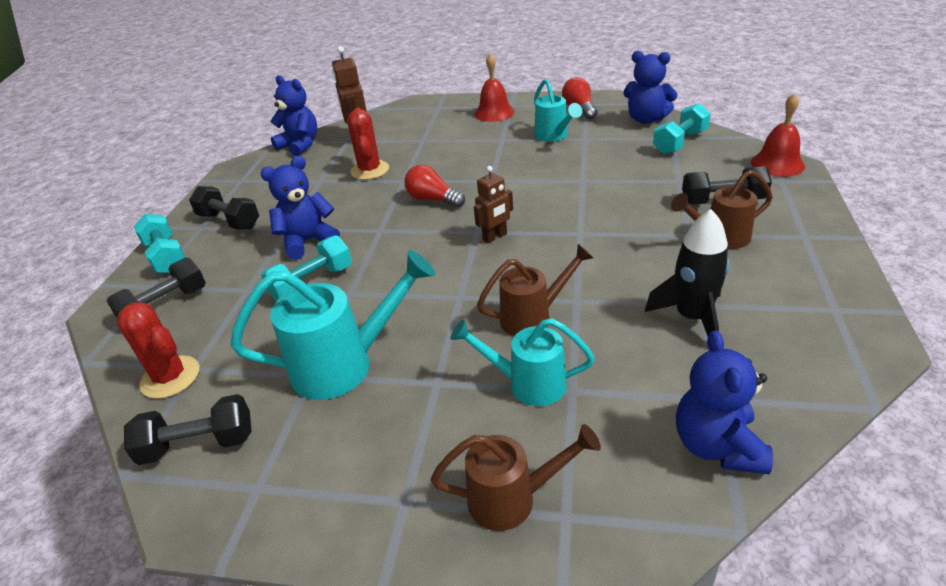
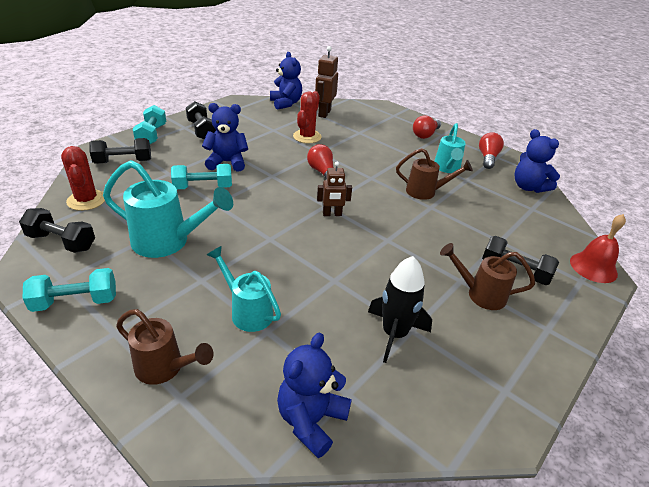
camera: 25 degrees right, 0 degrees up
(494, 113) = (425, 135): red bell -> red light bulb
(533, 317) = (296, 275): brown watering can -> brown watering can (426, 192)
(680, 142) = (534, 215): turquoise dumbbell -> turquoise dumbbell (75, 302)

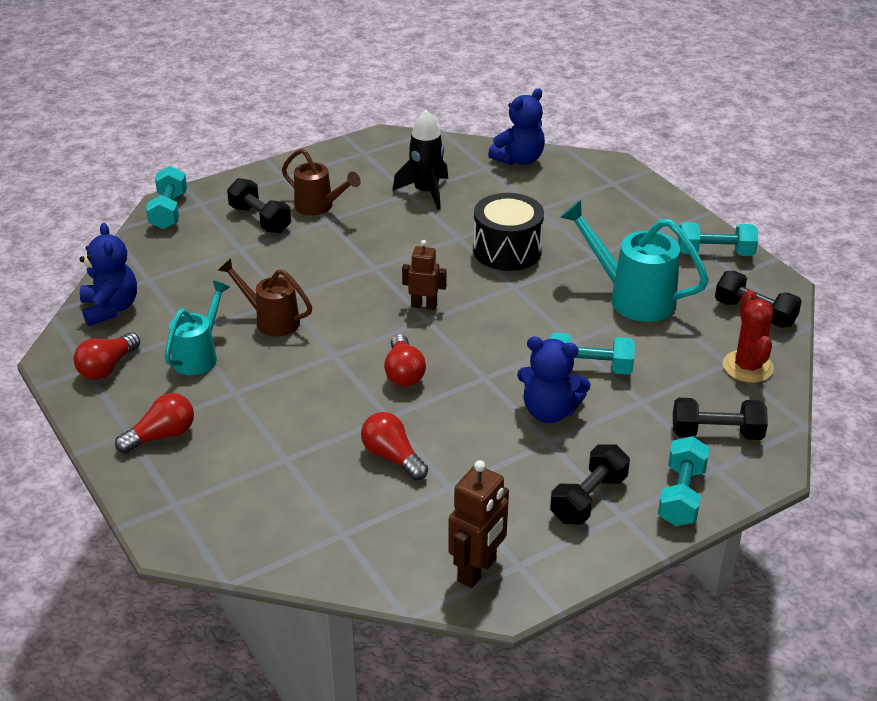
camera: 160 degrees left, 0 degrees up
(165, 368) = (626, 198): brown watering can -> none
(202, 130) = (588, 498): black dumbbell -> black dumbbell turned 45 degrees clockwise
(247, 311) = (553, 224): turquoise watering can -> none
(285, 272) = (507, 250): none -> black drum
(286, 103) = (392, 575): blue teddy bear -> none
(307, 137) = (392, 457): red cactus -> red light bulb
(324, 113) = (322, 527): brown robot -> brown robot (477, 570)
(593, 267) = (169, 211): red bell -> turquoise dumbbell

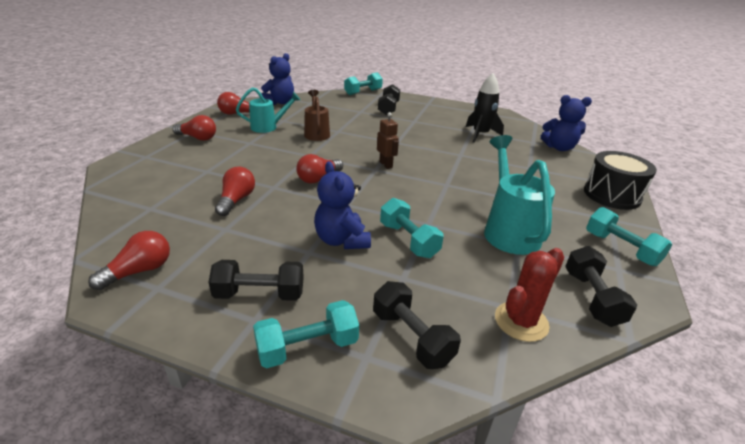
camera: 50 degrees right, 5 degrees down
(319, 207) = (420, 116): brown watering can -> none
(477, 570) = (139, 271): brown robot -> red light bulb
(507, 250) = (475, 171): black drum -> black drum (612, 195)

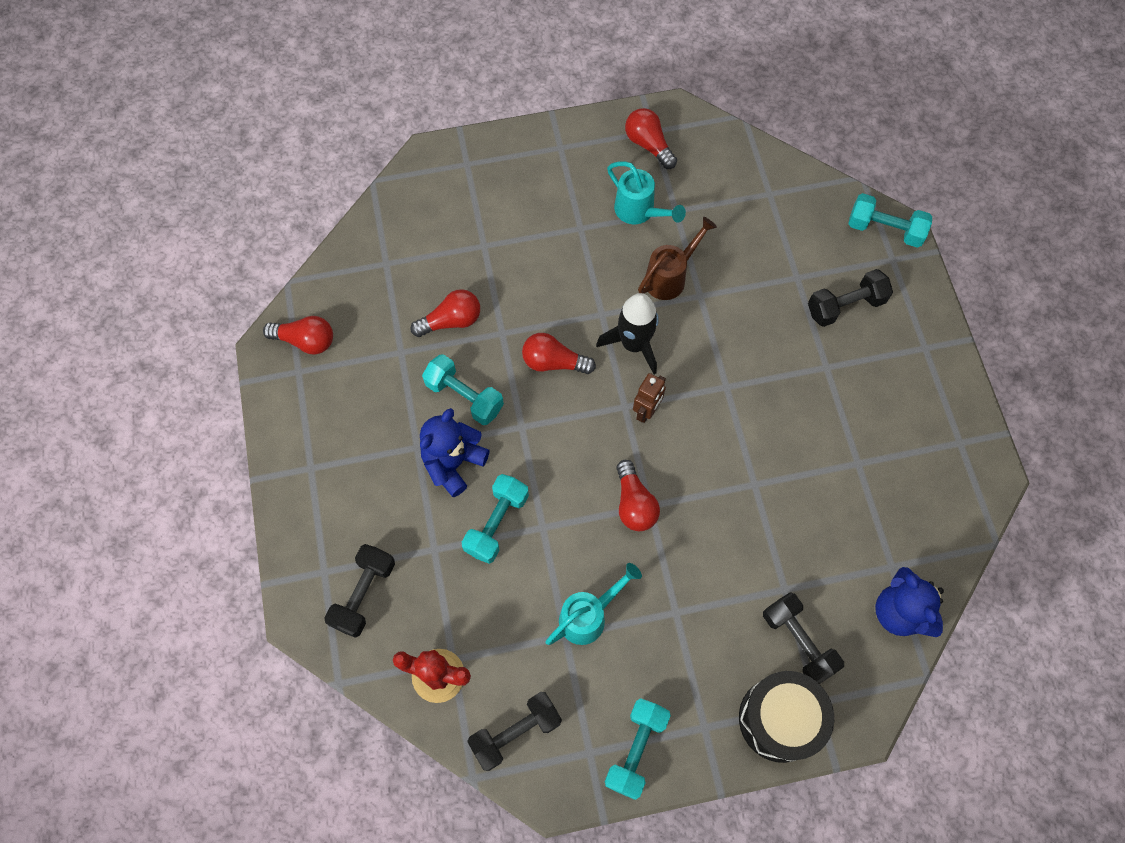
camera: 60 degrees right, 35 degrees up
(198, 138) = (546, 168): red light bulb -> red light bulb (634, 504)
(260, 294) = (338, 450): black dumbbell -> black dumbbell (798, 641)
(279, 102) = (732, 158): blue teddy bear -> none
(307, 347) = (307, 525): turquoise dumbbell -> turquoise dumbbell (464, 396)
(480, 134) = (854, 481): black rocket -> black rocket (634, 344)
(508, 230) = (588, 616): turquoise watering can -> turquoise watering can, size x0.65

